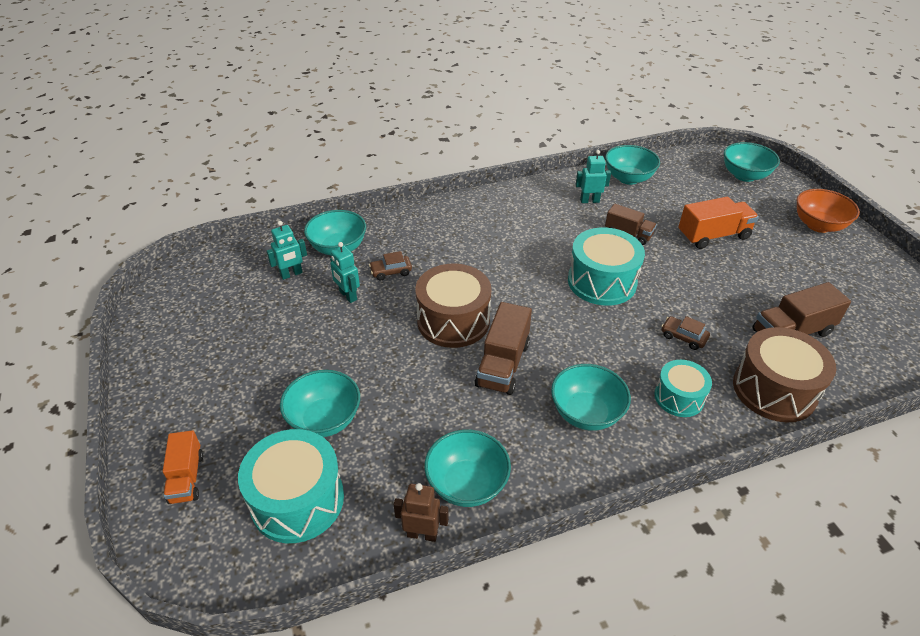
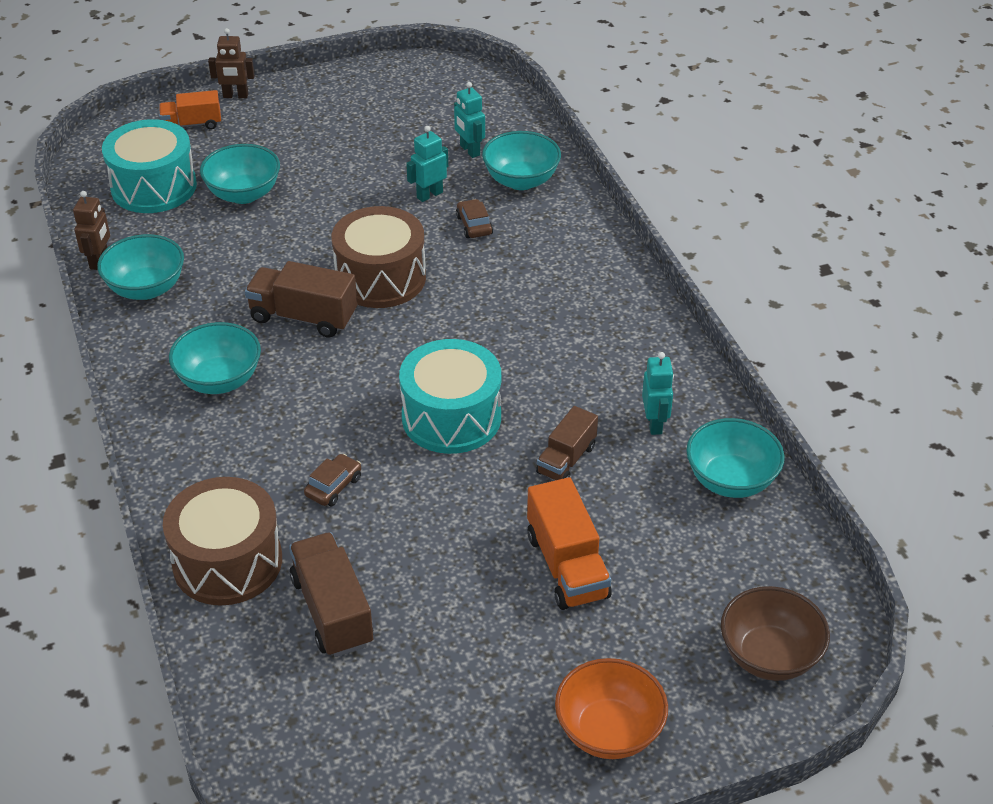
camera: 90 degrees right, 0 degrees up
(144, 443) = (235, 96): none -> brown robot
(679, 397) = (230, 464): turquoise drum -> none
(744, 175) = (769, 656): turquoise bowl -> brown bowl

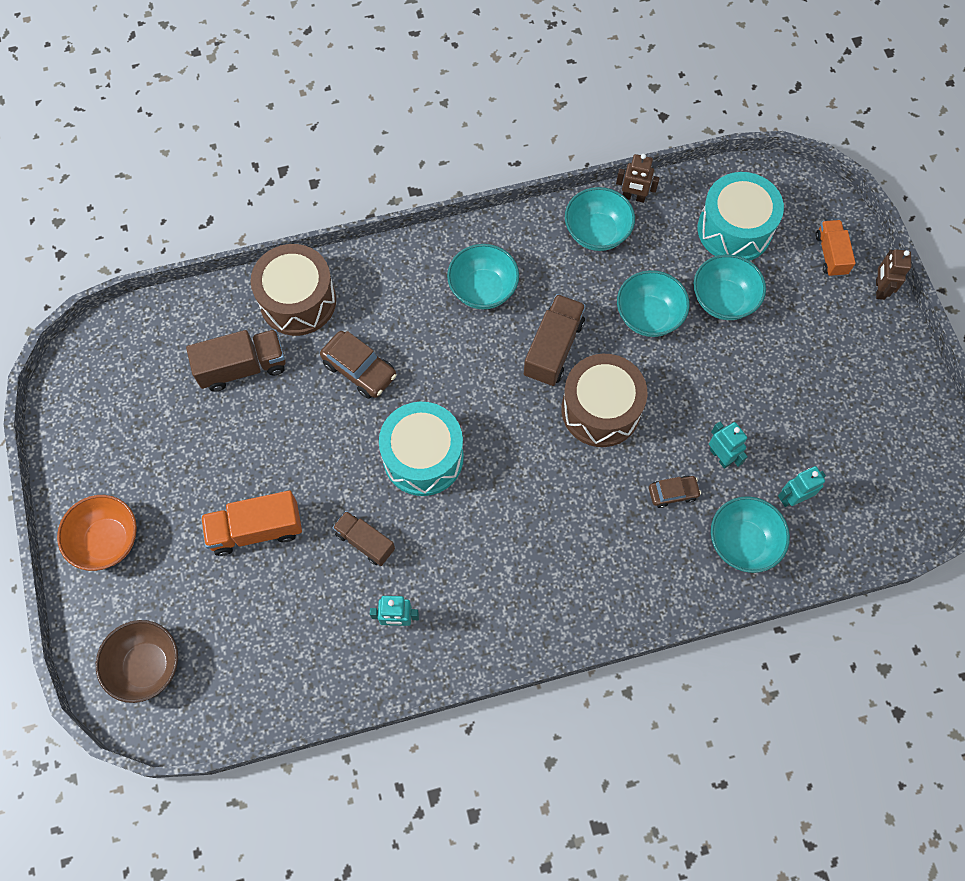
camera: 95 degrees right, 25 degrees up
(333, 486) = (359, 369): brown car -> brown car, size x1.62
(731, 480) = (324, 672): turquoise bowl -> turquoise bowl (648, 316)

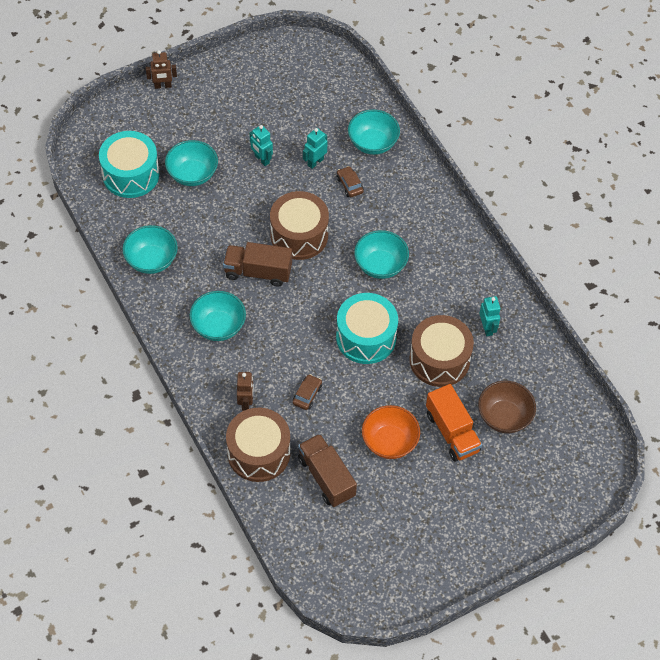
camera: 105 degrees left, 10 degrees down
(107, 540) = (491, 531): orange bowl -> orange bowl (389, 442)
(146, 666) = (571, 475): brown bowl -> brown bowl (504, 417)
(359, 369) = (307, 395): brown car -> brown car, size x0.62
(365, 542) = (439, 360): brown truck -> brown drum
(633, 197) = (114, 241): brown robot -> brown robot (246, 402)
(648, 316) = (216, 217): turquoise bowl -> turquoise bowl (380, 265)
(792, 497) = (333, 120): turquoise robot -> turquoise robot (261, 159)
(830, 254) = (140, 115): orange truck -> none

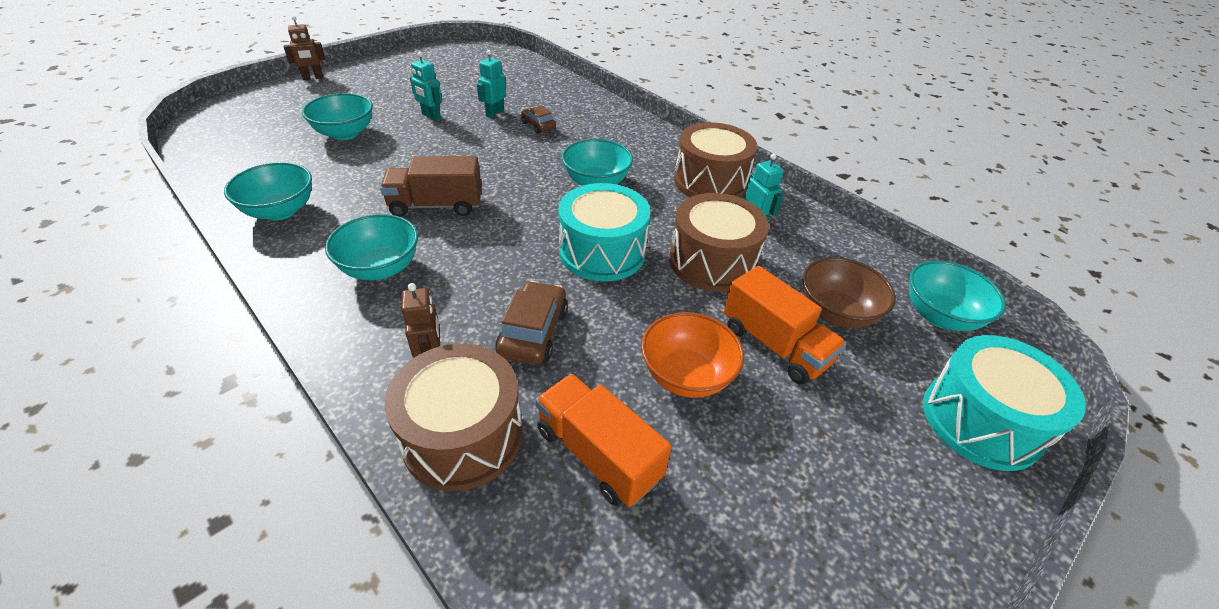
camera: 15 degrees left, 15 degrees down
(131, 174) = (262, 140): turquoise drum -> turquoise drum (980, 421)
(299, 235) = (486, 168): brown drum -> brown drum (710, 181)
(307, 395) = (533, 332): brown car -> brown car, size x1.62
(326, 477) = (598, 454): brown truck -> orange truck
(373, 143) = (555, 97): turquoise bowl -> turquoise bowl (939, 316)

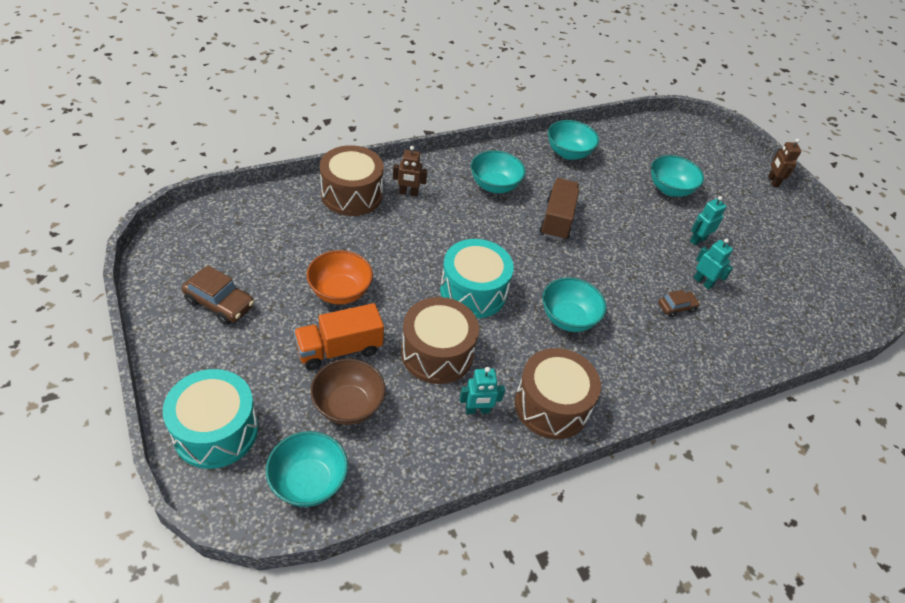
camera: 105 degrees right, 5 degrees up
(533, 332) = (409, 236): brown car -> brown car (220, 303)
(598, 454) = (312, 237): orange truck -> none

